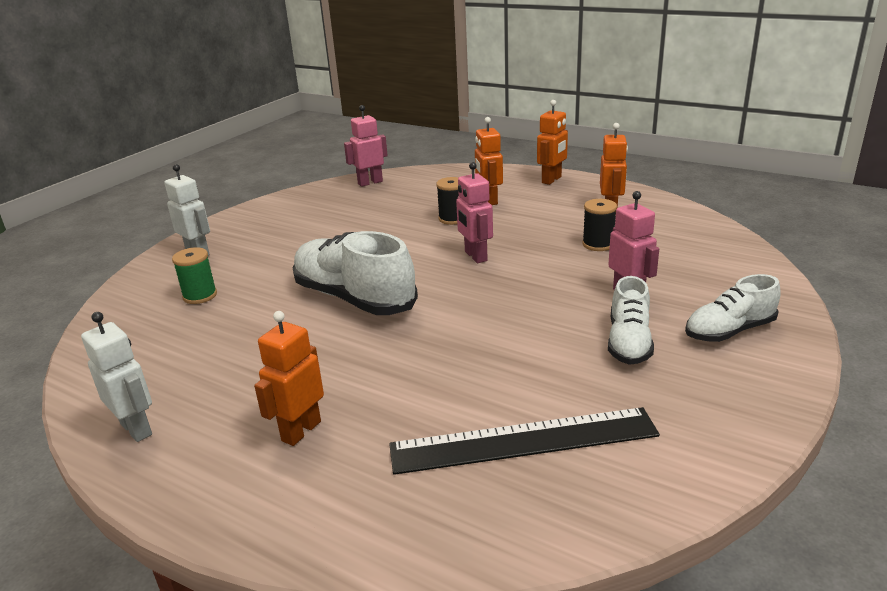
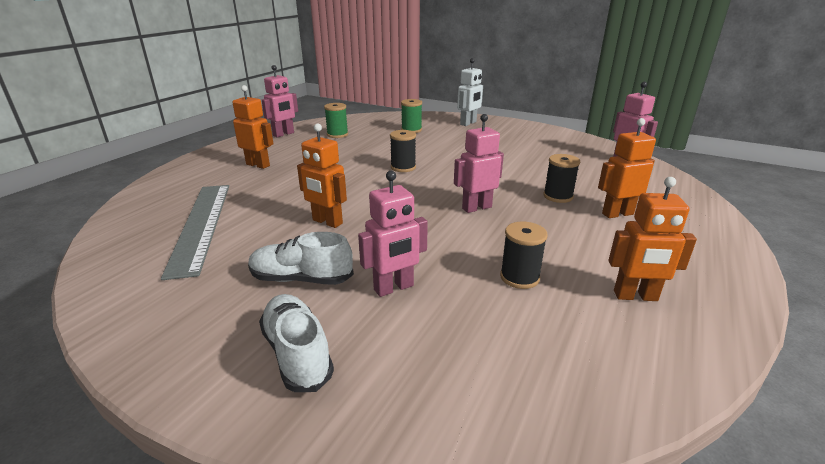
camera: 85 degrees right, 0 degrees up
(137, 429) = (283, 134): white robot -> pink robot
(180, 363) = (337, 134): none -> green spool
(354, 298) = (403, 167): white shoe -> black spool
(523, 440) = (201, 225): black ruler -> grey ruler
(552, 180) = (717, 255): orange robot -> orange robot (327, 222)

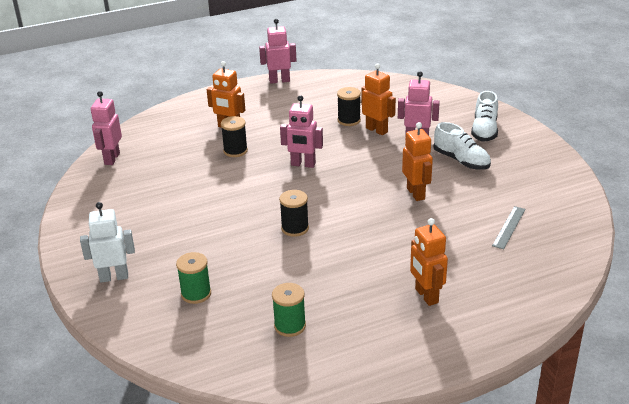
camera: 140 degrees left, 5 degrees up
(201, 225) = (509, 227): grey ruler -> grey ruler, size x0.46
(283, 134) = (353, 362): pink robot -> pink robot (279, 81)
(635, 296) = (312, 96): orange robot -> orange robot (377, 130)

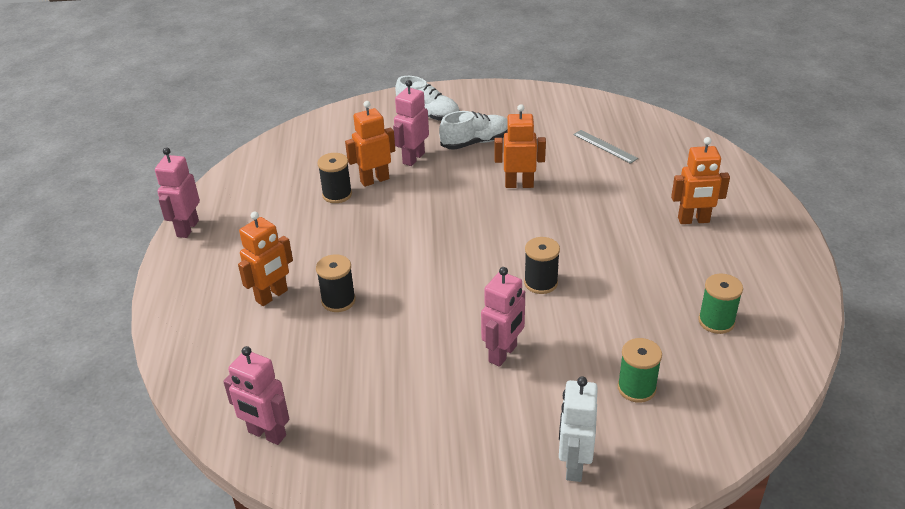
camera: 70 degrees left, 5 degrees up
(303, 164) = (410, 250): pink robot -> pink robot (503, 354)

